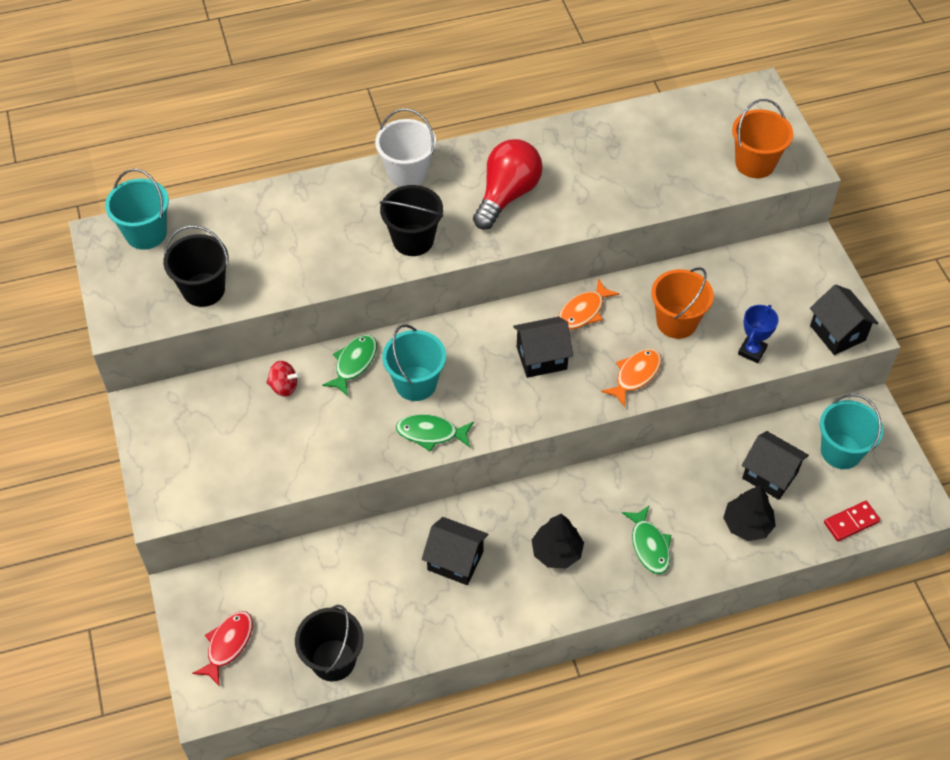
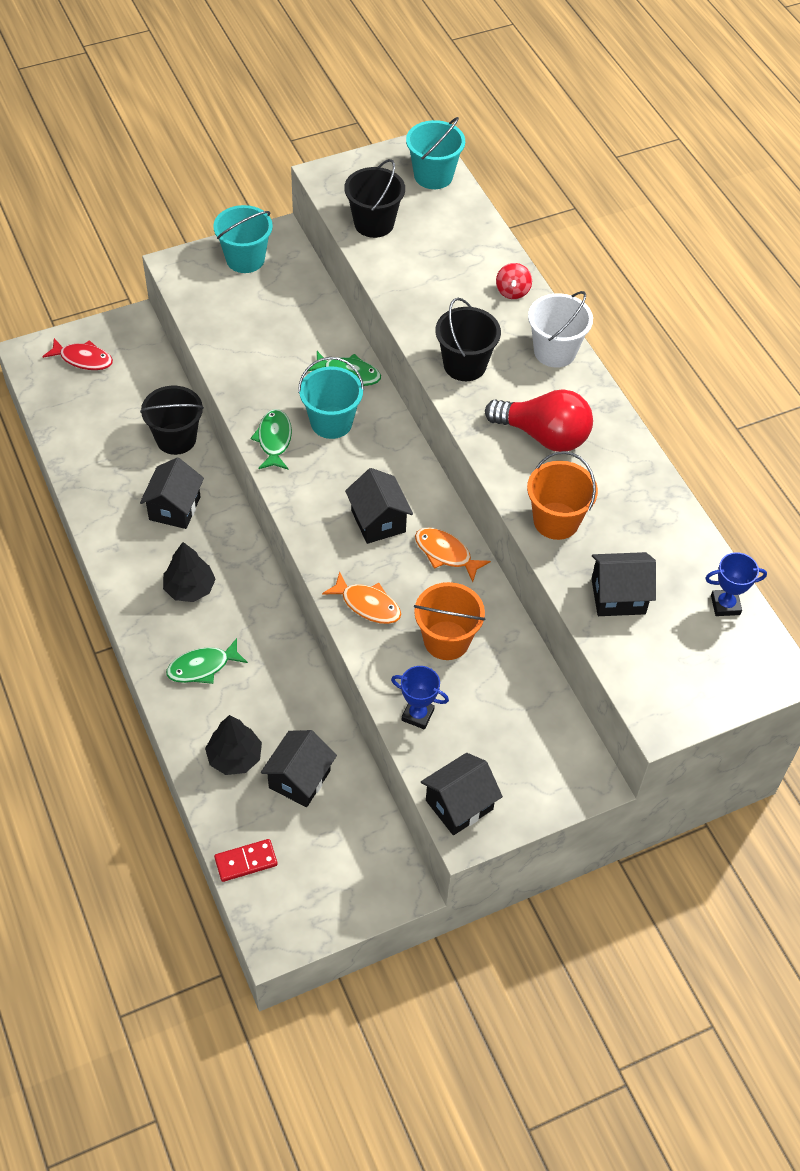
camera: 80 degrees right, 0 degrees up
(284, 387) = (314, 327): red spinning top -> red spinning top (512, 291)
(333, 660) = (70, 431): black bucket -> black bucket (176, 439)
(684, 172) = (618, 596): none -> black house
(695, 109) = (725, 605): none -> blue trophy
(755, 163) = (651, 668): orange bucket -> orange bucket (556, 521)
(841, 451) = (340, 853): turquoise bucket -> turquoise bucket (245, 259)
(851, 522) = (246, 861): red domino -> red domino turned 75 degrees counterclockwise

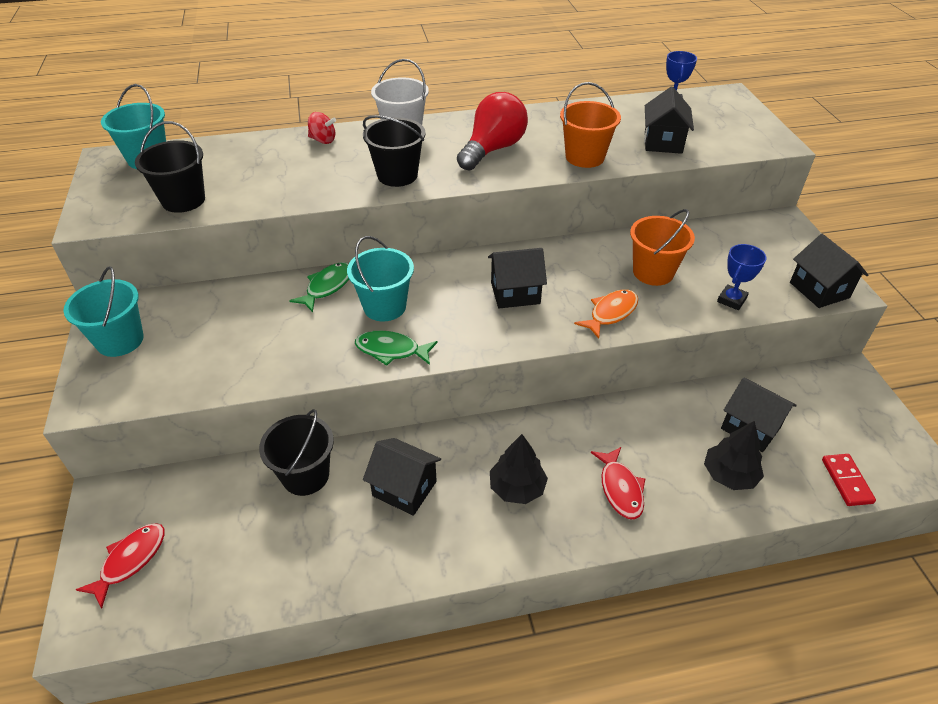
camera: 75 degrees left, 10 degrees down
(202, 667) = (620, 488): green fish -> red fish
(446, 554) = (560, 259): orange fish -> none

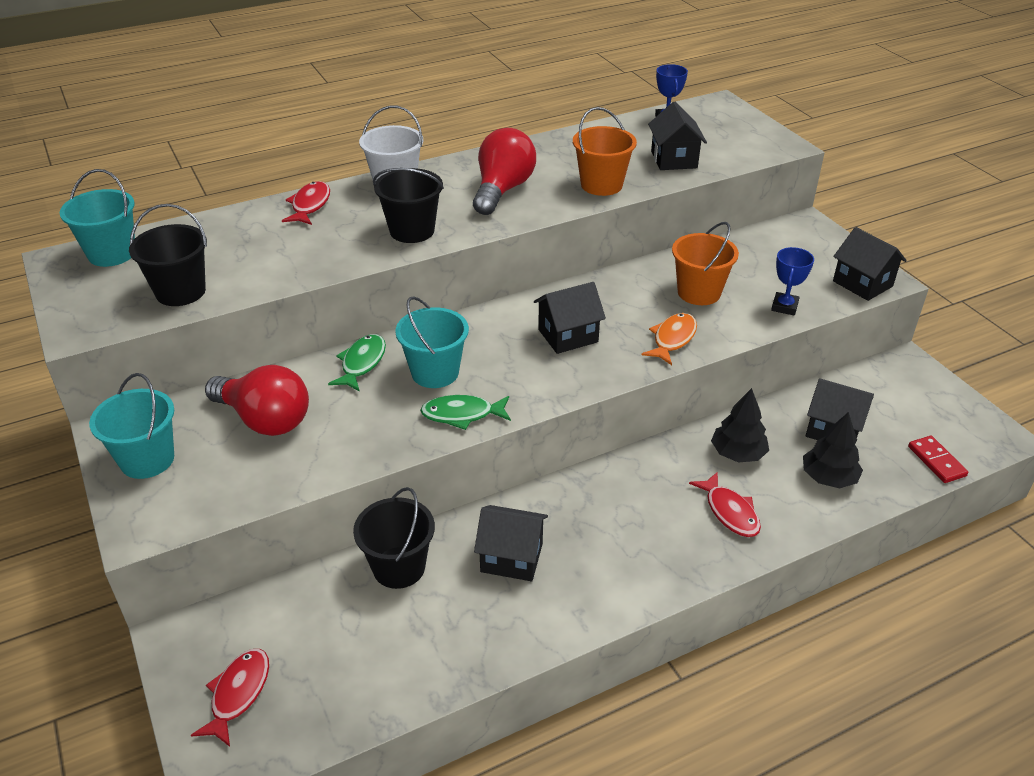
camera: 15 degrees left, 5 degrees down
(226, 323) = (265, 420): none -> red light bulb
(323, 140) = (310, 205): red spinning top -> red fish
(517, 488) = (628, 532): black tree -> black tree (738, 453)

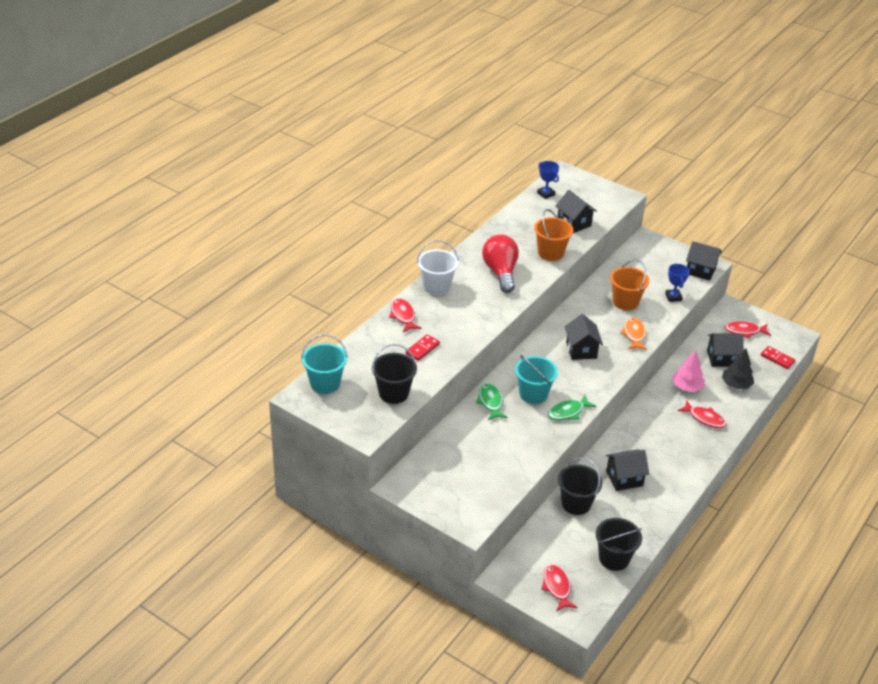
camera: 30 degrees left, 0 degrees up
(147, 460) = (435, 493): turquoise bucket -> none
(265, 420) = (472, 450): red light bulb -> none
(287, 250) = (422, 349): none -> red domino
(412, 231) = (478, 315): black bucket -> black bucket (614, 558)
(568, 336) = (581, 350): black house -> black house turned 45 degrees counterclockwise
(738, 453) = (687, 387): black tree -> pink tree
(905, 402) = (744, 331): none -> red fish

